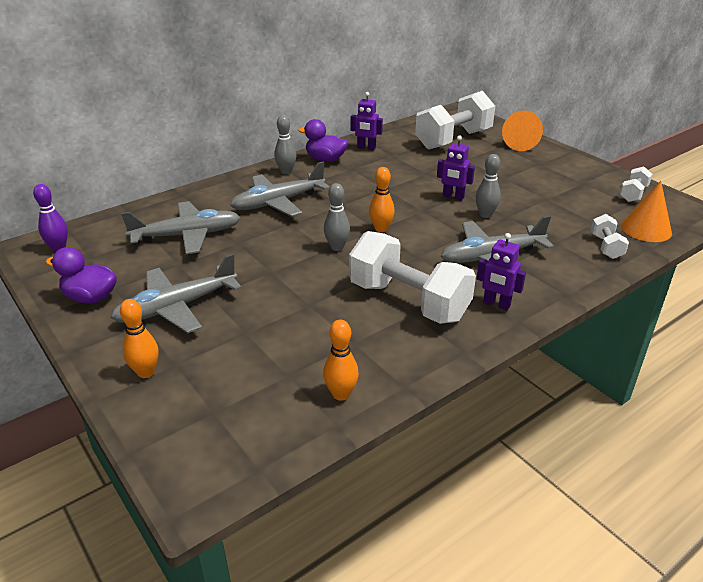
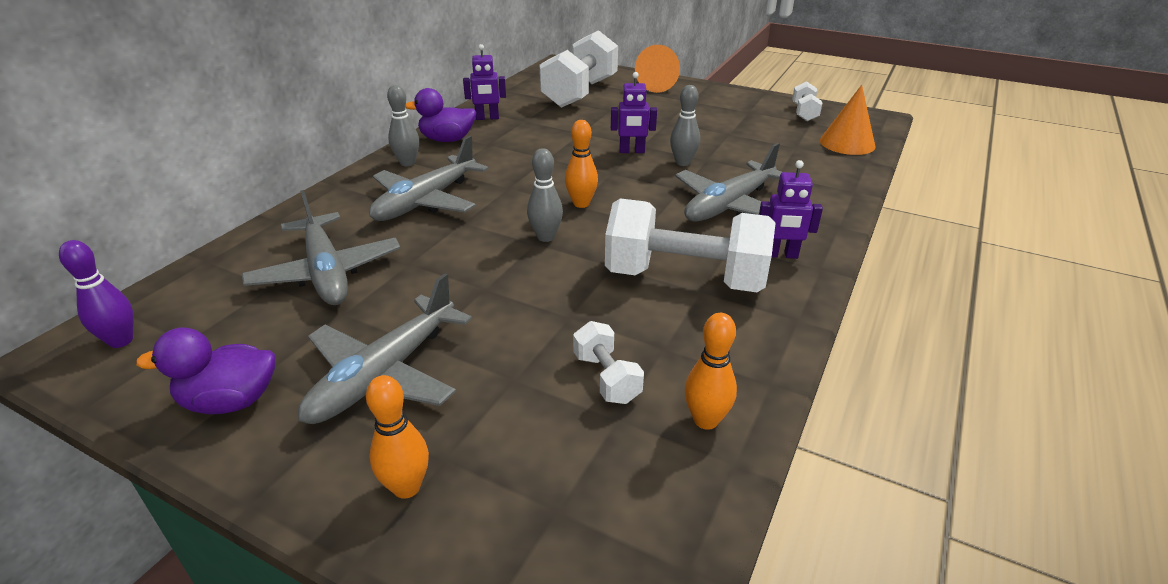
camera: 25 degrees left, 0 degrees up
(186, 235) = (326, 272): grey plane -> grey plane turned 105 degrees clockwise
(606, 247) = (828, 168): white dumbbell -> white dumbbell (606, 378)

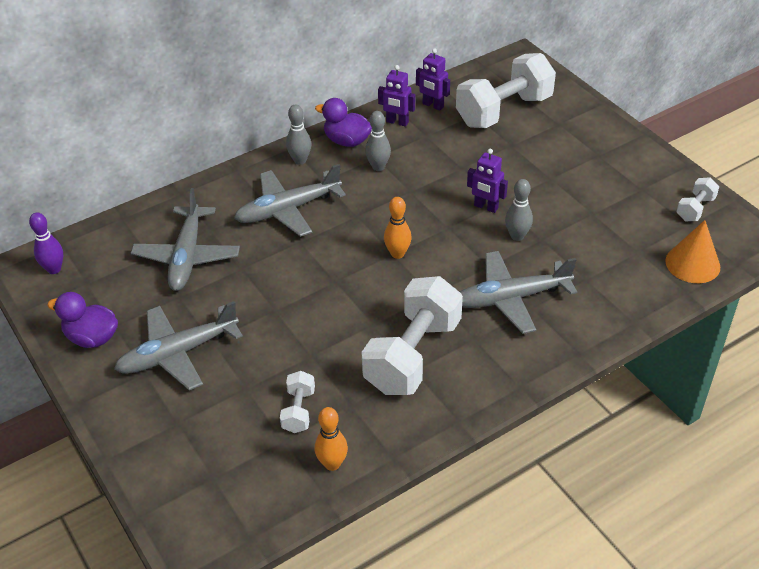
camera: 30 degrees right, 10 degrees up
(406, 487) = (150, 430): orange bowling pin -> none
(545, 237) = (347, 278): grey bowling pin -> grey bowling pin (378, 167)
(654, 85) = (584, 120): orange cone -> none
(685, 278) = (412, 355): white dumbbell -> white dumbbell turned 75 degrees clockwise
(780, 255) = (502, 362): purple robot -> purple robot (433, 105)

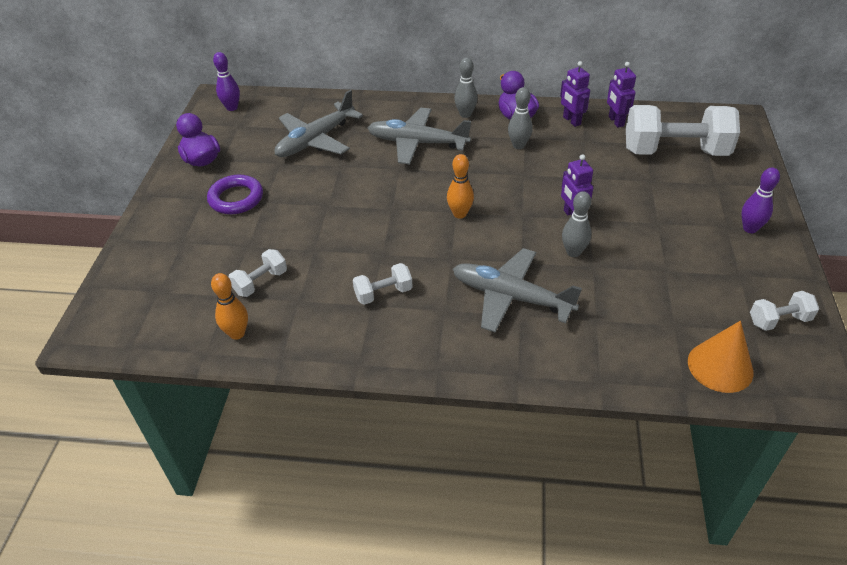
camera: 40 degrees right, 0 degrees up
(178, 353) = (236, 198): grey plane -> purple ring
(412, 355) = (383, 293): white dumbbell -> white dumbbell, size x0.46
(614, 149) = (750, 228): none -> purple bowling pin

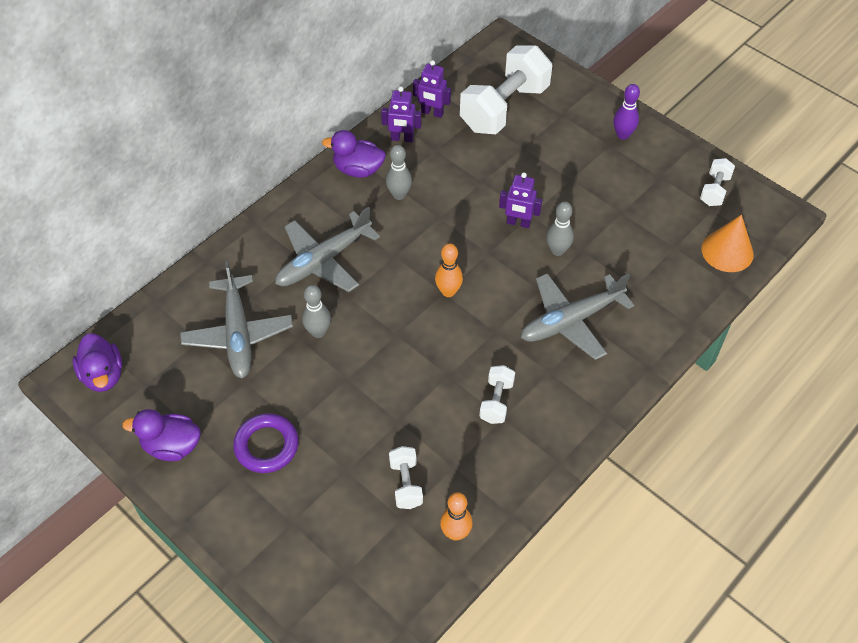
camera: 55 degrees left, 10 degrees up
(232, 108) = (103, 375): purple bowling pin -> purple duck
(465, 114) = (317, 200): grey bowling pin -> grey bowling pin (318, 332)

